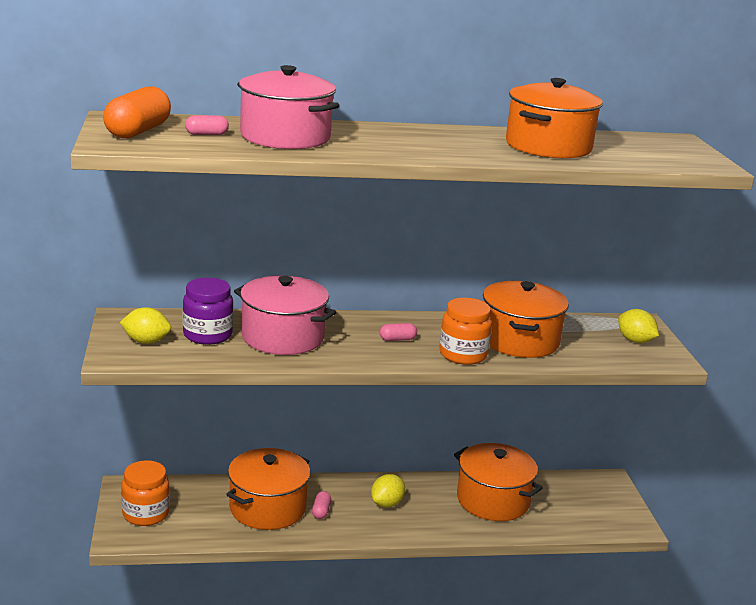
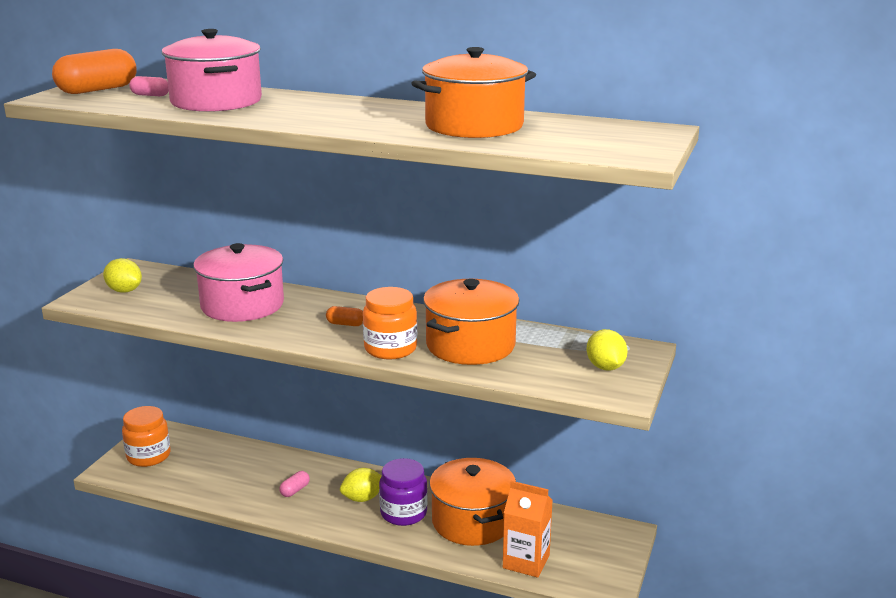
camera: 30 degrees right, 0 degrees up
(207, 335) = (181, 293): purple jar -> purple jar (403, 513)
(267, 508) = (252, 475): orange pot -> none
(397, 339) = (345, 324): pink capsule -> orange capsule
(562, 521) = (526, 561): none -> orange carton

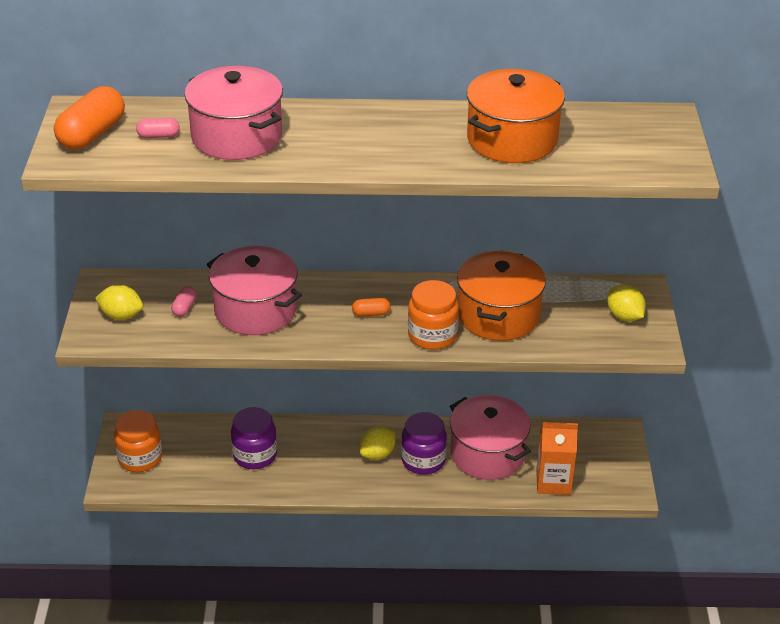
camera: 20 degrees left, 15 degrees up
(249, 475) = (255, 455): none -> purple jar
(295, 490) = (309, 461): pink capsule -> pink capsule (184, 308)
(472, 521) = (487, 454): orange pot -> pink pot

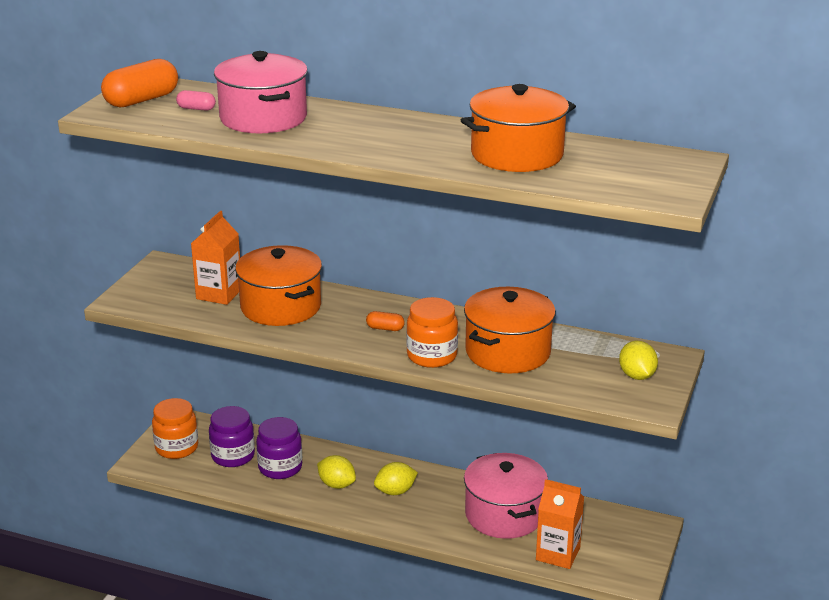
camera: 20 degrees right, 10 degrees down
(121, 315) = (160, 290): yellow lemon -> yellow lemon (336, 484)
(184, 308) = (219, 294): pink capsule -> orange carton
(255, 310) = (281, 307): pink pot -> orange pot
(423, 460) = (437, 506): purple jar -> purple jar (233, 456)

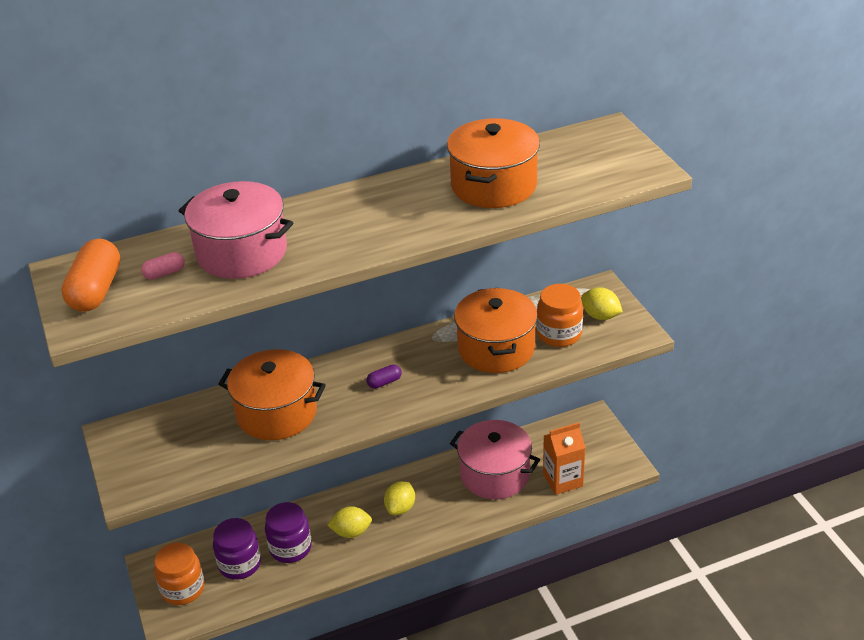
camera: 40 degrees left, 10 degrees up
(219, 294) = (207, 432): orange carton -> none
(385, 328) = (384, 382): orange capsule -> purple capsule
(432, 356) = (450, 385): orange jar -> orange jar (559, 334)

